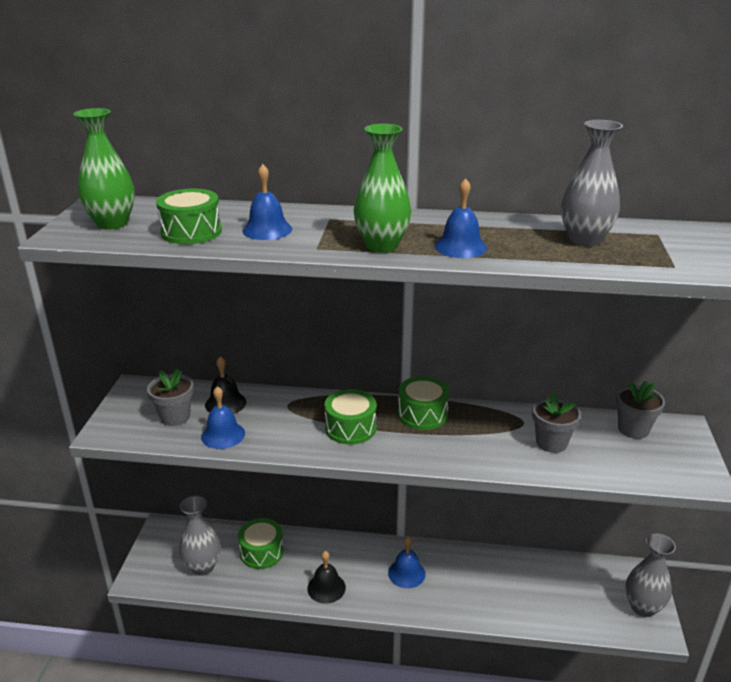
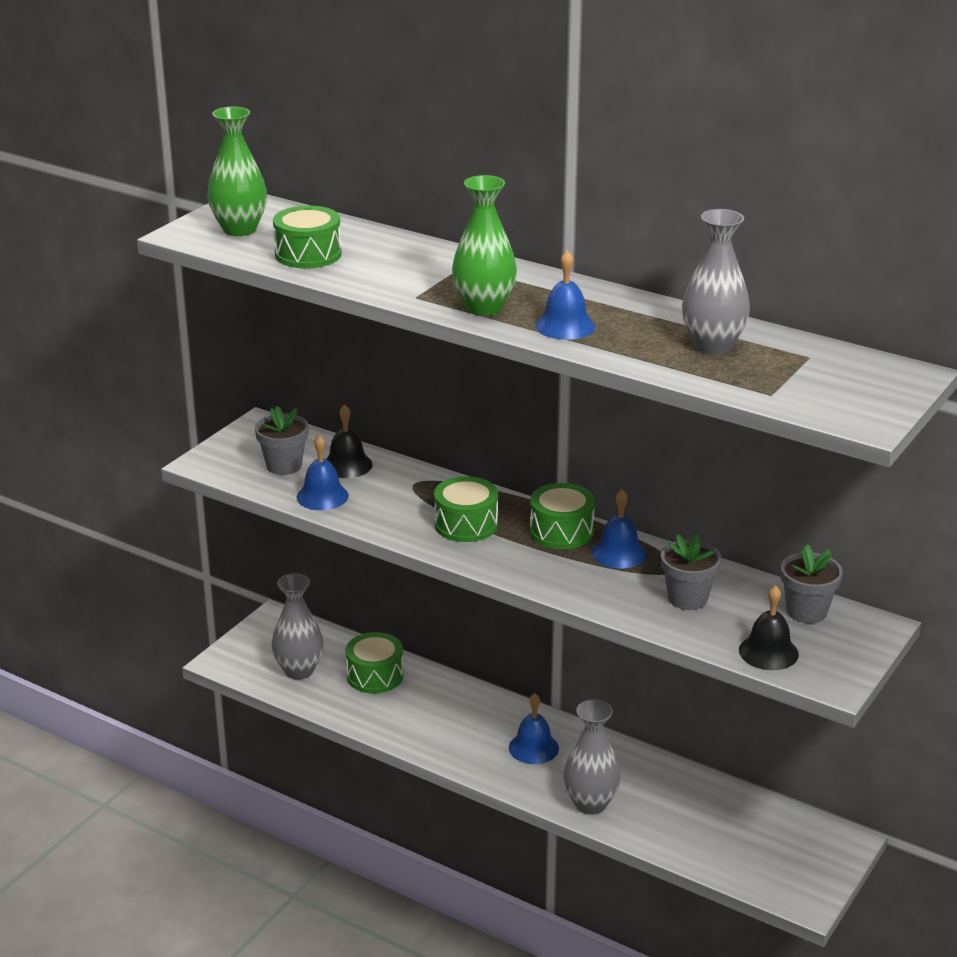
camera: 25 degrees right, 0 degrees up
(267, 230) = (385, 266): blue bell -> blue bell (619, 553)
(326, 588) = (427, 733): black bell -> black bell (768, 652)
(643, 607) = (810, 872): grey vase -> grey vase (590, 804)

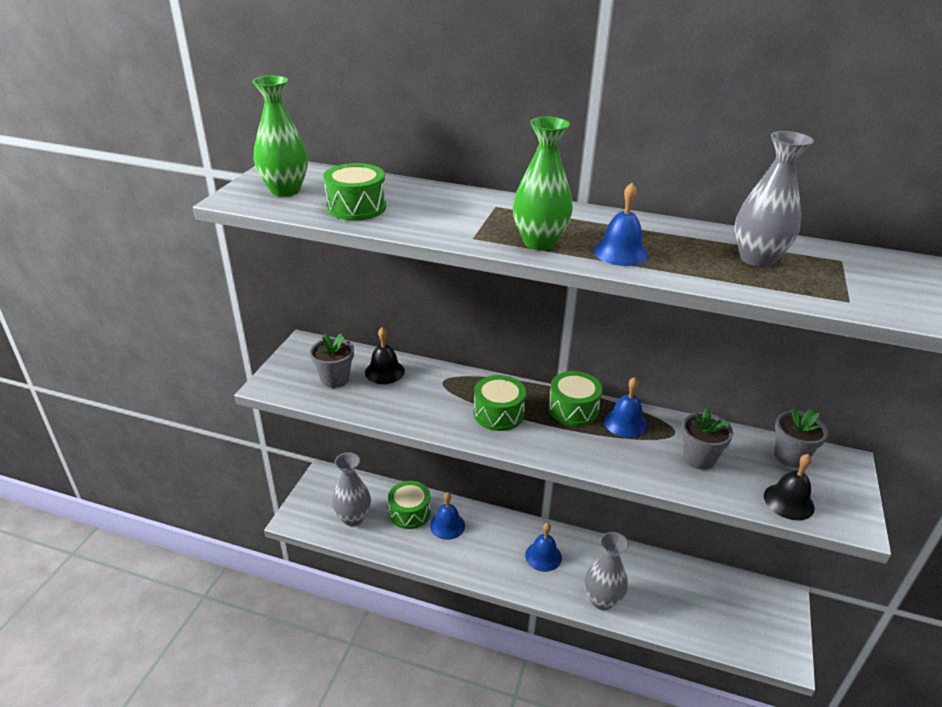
camera: 15 degrees left, 5 degrees up
(322, 496) = (375, 403): blue bell -> blue bell (447, 525)

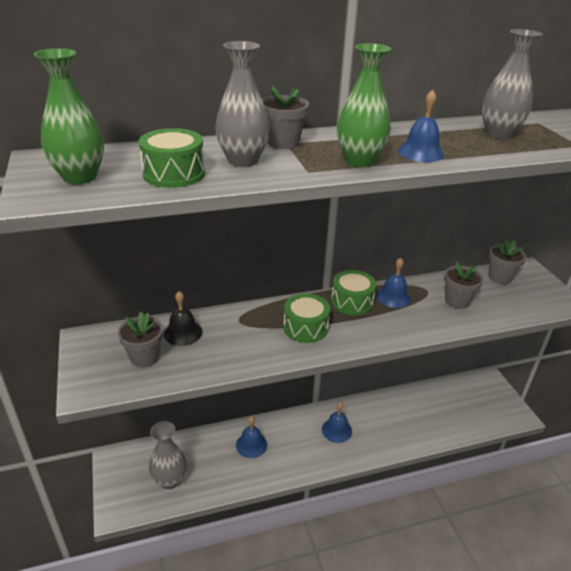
camera: 35 degrees left, 0 degrees up
(410, 512) = (214, 450): green drum -> none
(493, 204) = (283, 143): none -> grey flower pot
(602, 600) = (397, 439): grey vase -> grey vase (243, 161)
(788, 501) = (527, 306): black bell -> none

